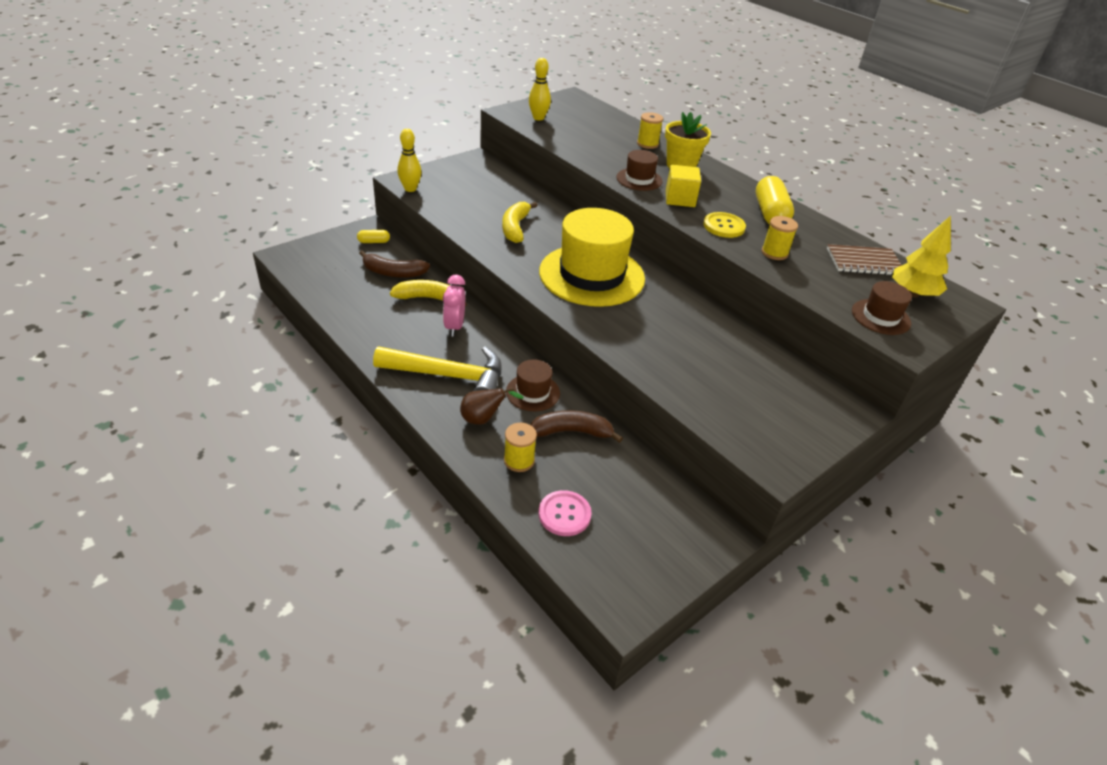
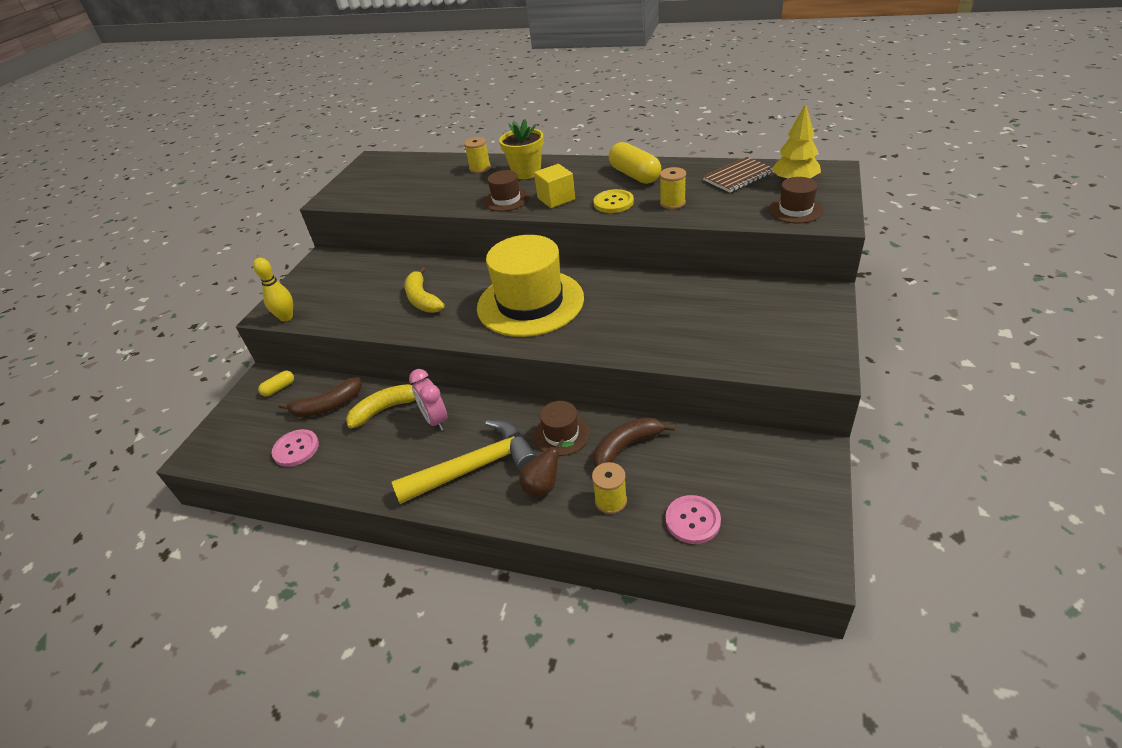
camera: 25 degrees left, 0 degrees up
(346, 289) = (296, 449): none -> pink button
(538, 118) = (362, 191): yellow bowling pin -> none

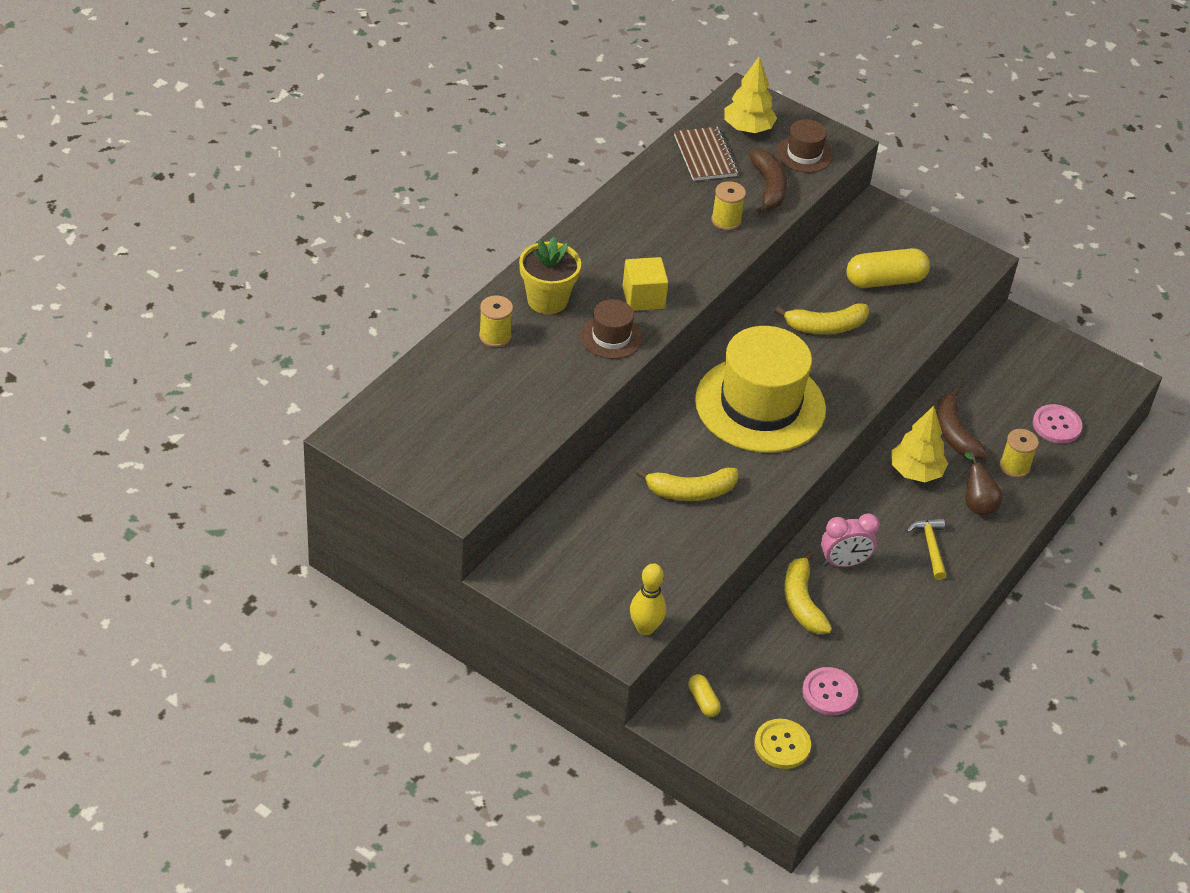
camera: 80 degrees left, 5 degrees up
(327, 406) = (766, 655): brown banana -> brown banana (768, 187)
(476, 467) = (930, 546): yellow hammer -> yellow hammer, size x0.50
(561, 434) = (915, 472): brown hat -> yellow tree
(613, 203) = (690, 259): yellow button -> yellow button (782, 745)
(634, 175) = (636, 221): yellow capsule -> yellow capsule (885, 280)
(645, 308) = (825, 327): none -> yellow banana

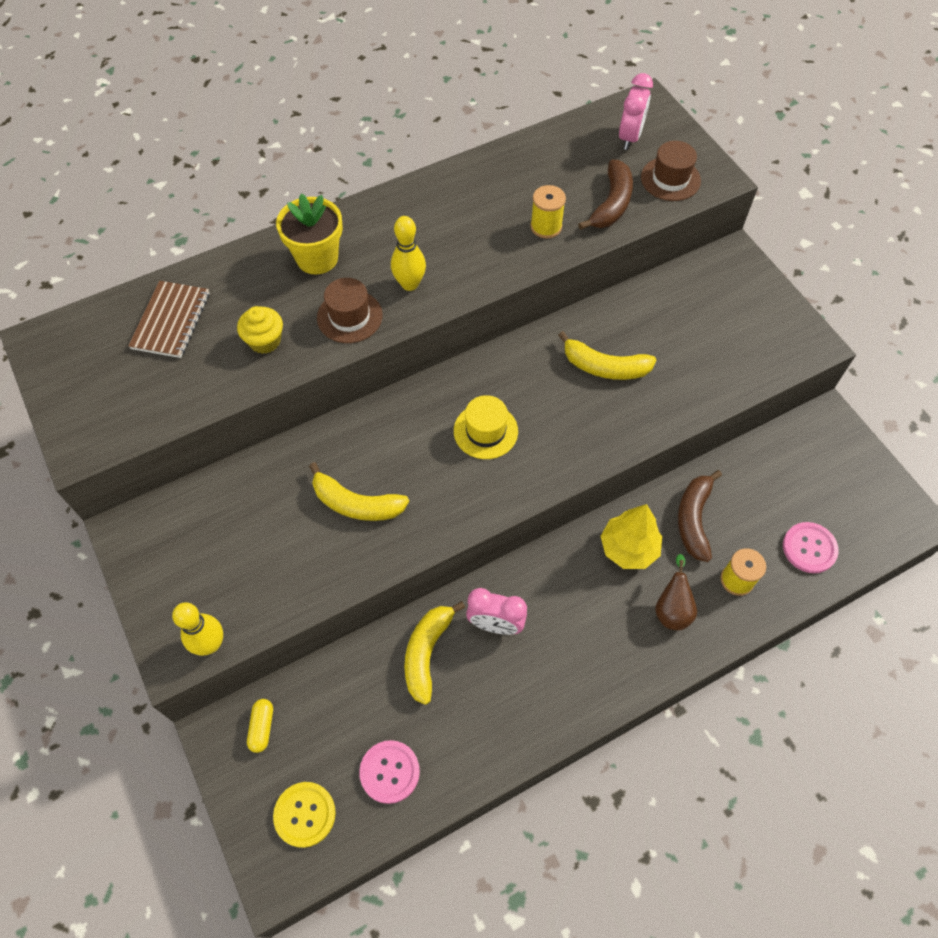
camera: 30 degrees right, 15 degrees up
(495, 336) = (242, 280): yellow spool -> none
(552, 376) = (265, 341): none -> yellow cupcake
(643, 297) = (409, 284): yellow cube -> yellow bowling pin
(705, 156) = (569, 154): brown notebook -> brown notebook (171, 321)
(747, 129) = (630, 137): yellow tree -> pink clock
(760, 405) = (485, 431): yellow hat -> yellow hat, size x0.47
(885, 280) = (696, 336): yellow capsule -> none
(930, 546) = (594, 640): yellow hammer -> none

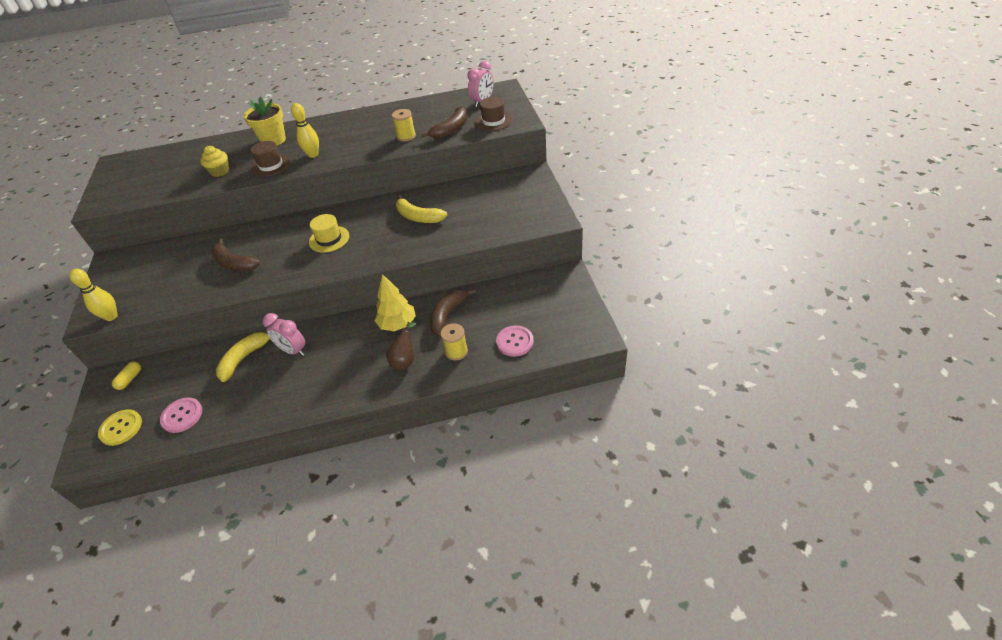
camera: 20 degrees right, 15 degrees down
(171, 321) = (181, 159): brown notebook -> none
(356, 503) = (234, 263): yellow banana -> brown banana

